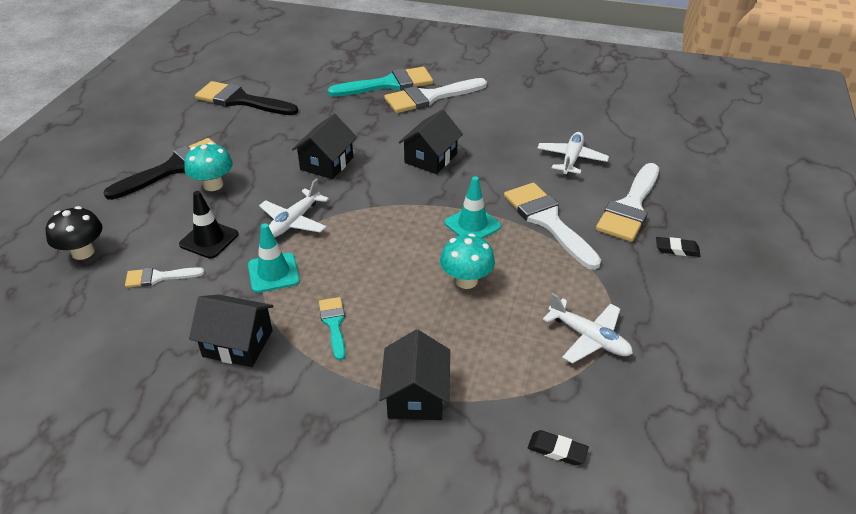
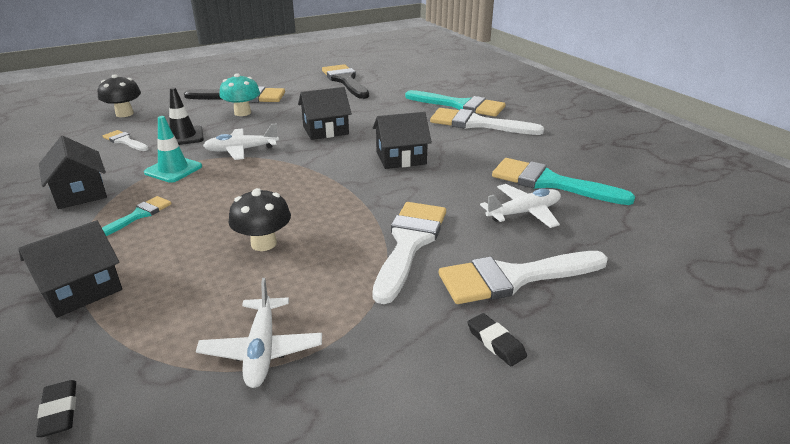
camera: 45 degrees right, 10 degrees down
(466, 280) = (263, 243): turquoise mushroom -> black mushroom
(472, 225) = (344, 212): turquoise traffic cone -> none
(551, 127) = (549, 182): none -> turquoise brush

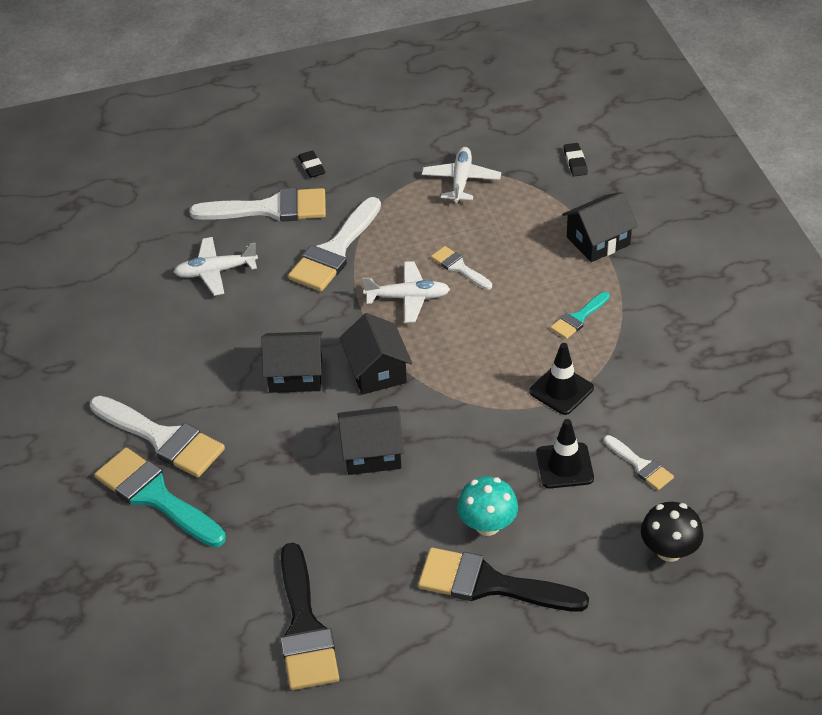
camera: 165 degrees left, 15 degrees up
(80, 193) = (651, 361): black house -> black house (377, 371)
(173, 169) = (561, 390): turquoise traffic cone -> black traffic cone
(241, 150) = (484, 420): white plane -> white plane (408, 298)
(263, 243) = (459, 267): black mushroom -> white brush
(549, 182) = (160, 308): turquoise brush -> none

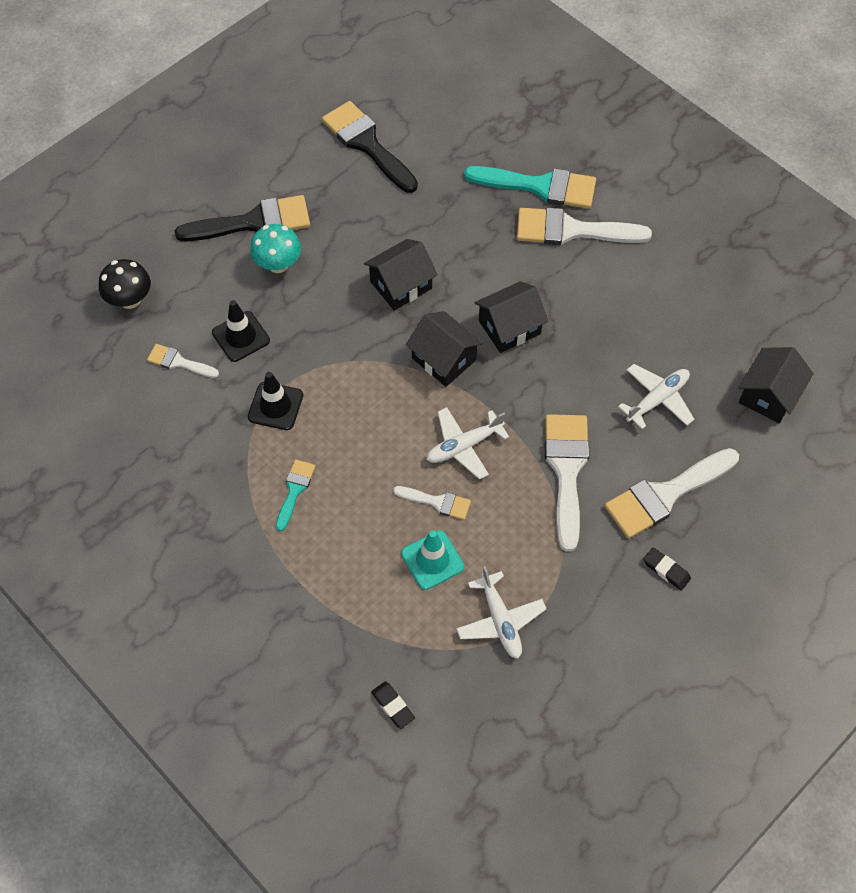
camera: 150 degrees right, 15 degrees up
(489, 232) = (432, 560): none -> turquoise traffic cone
(598, 241) = (317, 597): black house -> black house (769, 395)

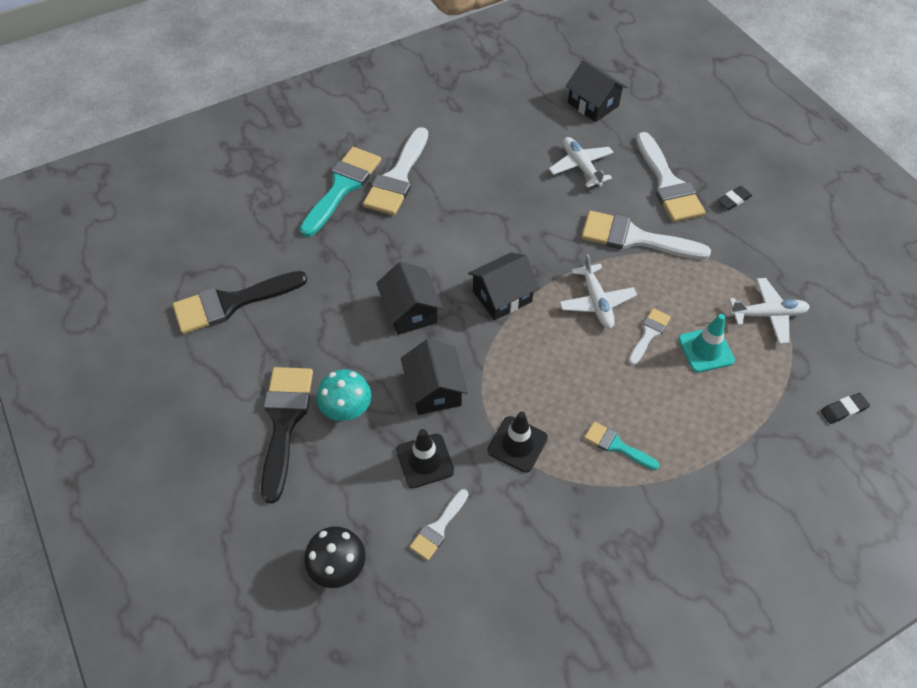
camera: 75 degrees left, 5 degrees down
(509, 327) = (483, 242): black house -> black house (434, 390)

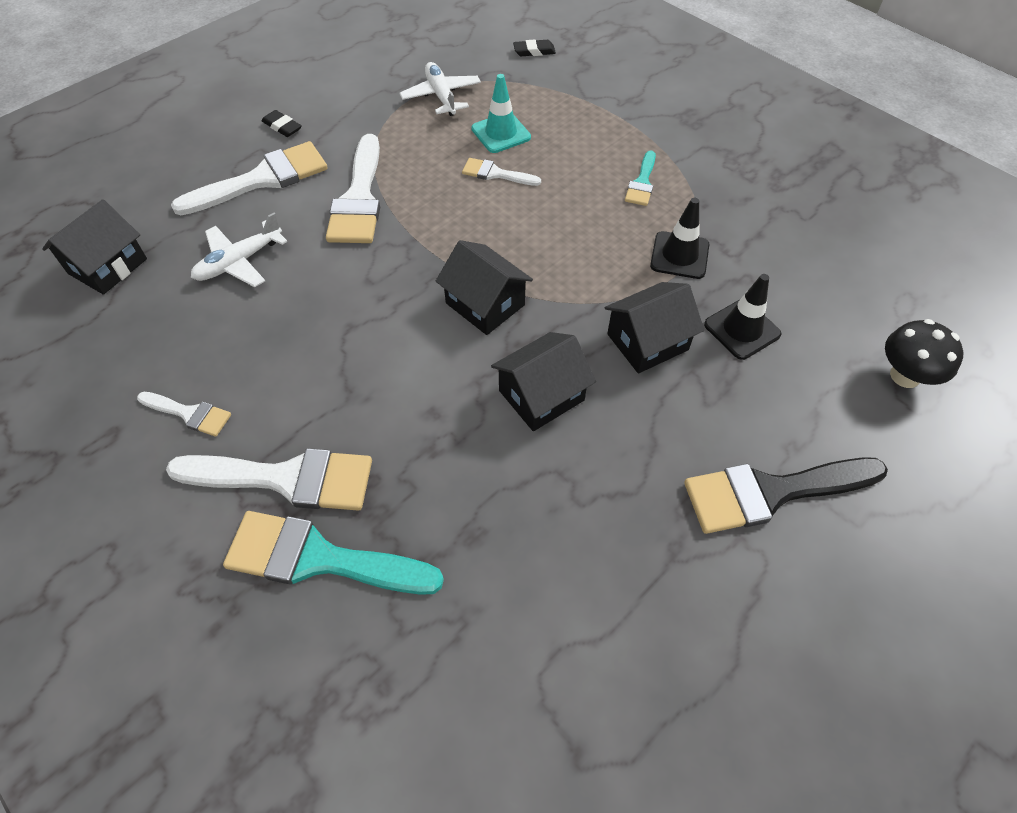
camera: 105 degrees left, 0 degrees up
(231, 303) = (613, 650): black brush -> none
(347, 409) = (717, 425): turquoise mushroom -> none
(438, 528) = (809, 300): white brush -> white brush (189, 414)
(596, 302) = (466, 219): white plane -> none
(843, 410) = (534, 51): black eraser -> black eraser turned 60 degrees counterclockwise

